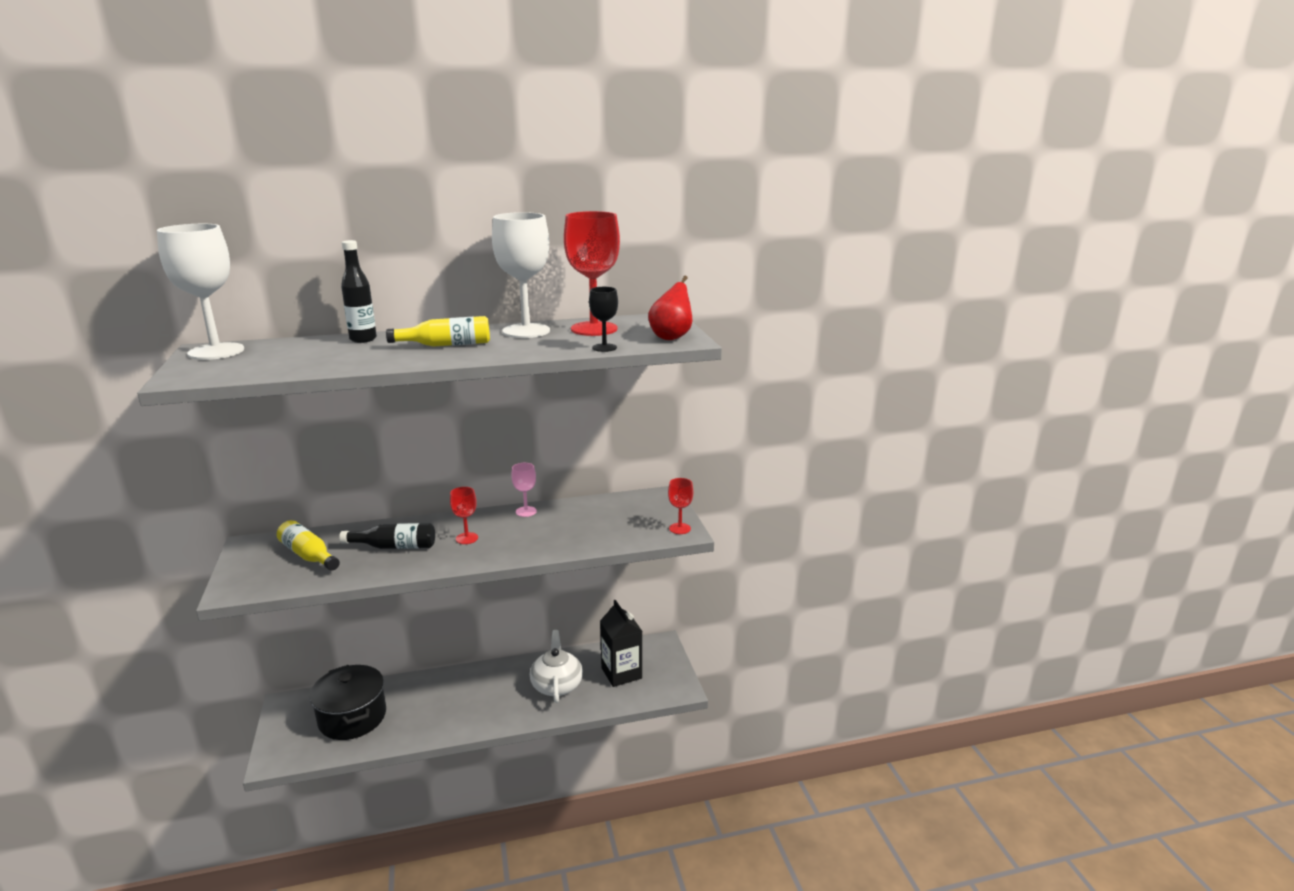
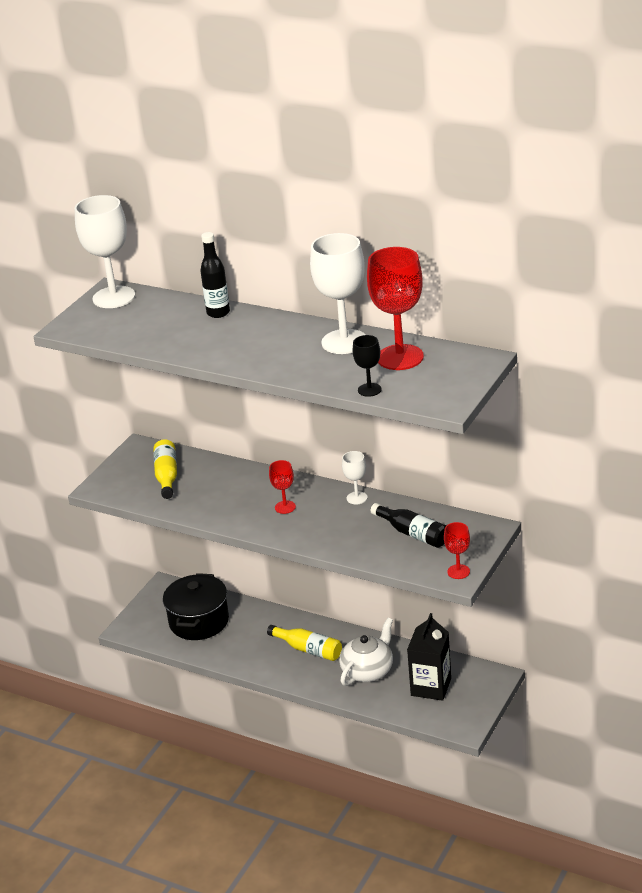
camera: 45 degrees right, 10 degrees up
(394, 546) = (228, 493): black bottle -> black bottle (413, 534)
(446, 345) = (264, 342): yellow bottle -> yellow bottle (308, 649)
(526, 511) = (357, 498): pink goblet -> white goblet
(671, 337) = (443, 393): red pear -> none

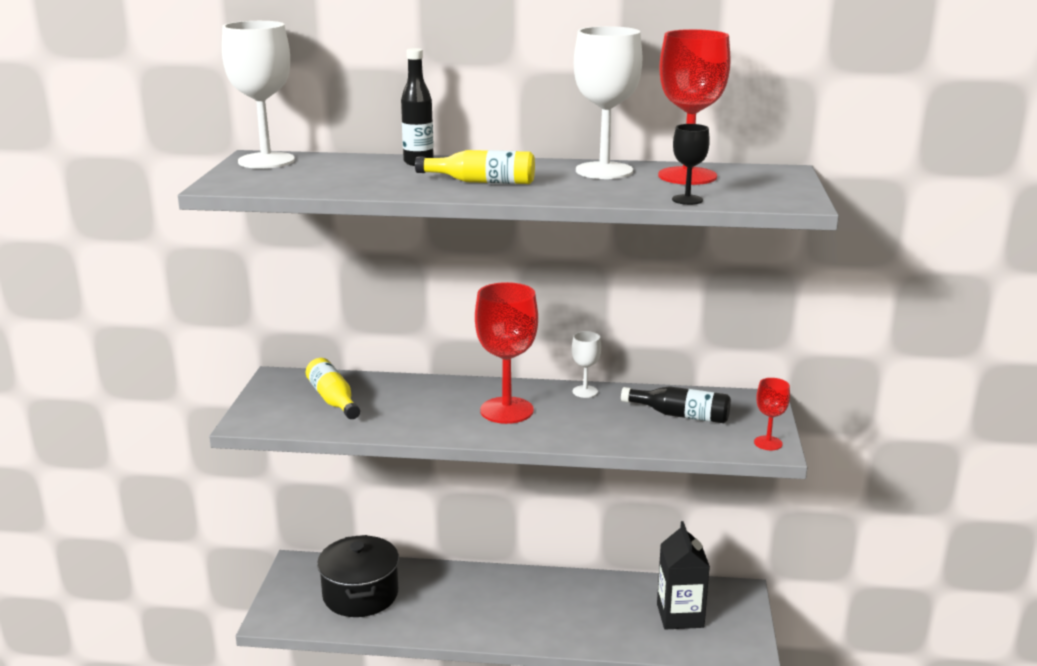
camera: 25 degrees left, 10 degrees down
(285, 507) = (506, 410): red goblet -> red goblet, size x2.03
(308, 649) = (512, 602): yellow bottle -> yellow bottle (482, 182)
(368, 670) = (597, 611): white teapot -> none

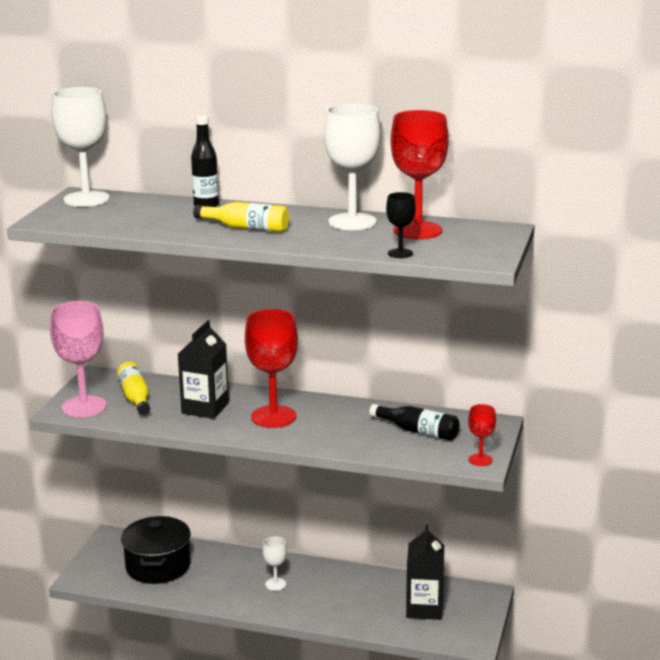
camera: 10 degrees right, 0 degrees up
(274, 415) = (84, 407): none -> pink goblet
(422, 406) = (205, 408): none -> black carton
(585, 391) = (346, 405): white goblet -> white goblet (275, 584)

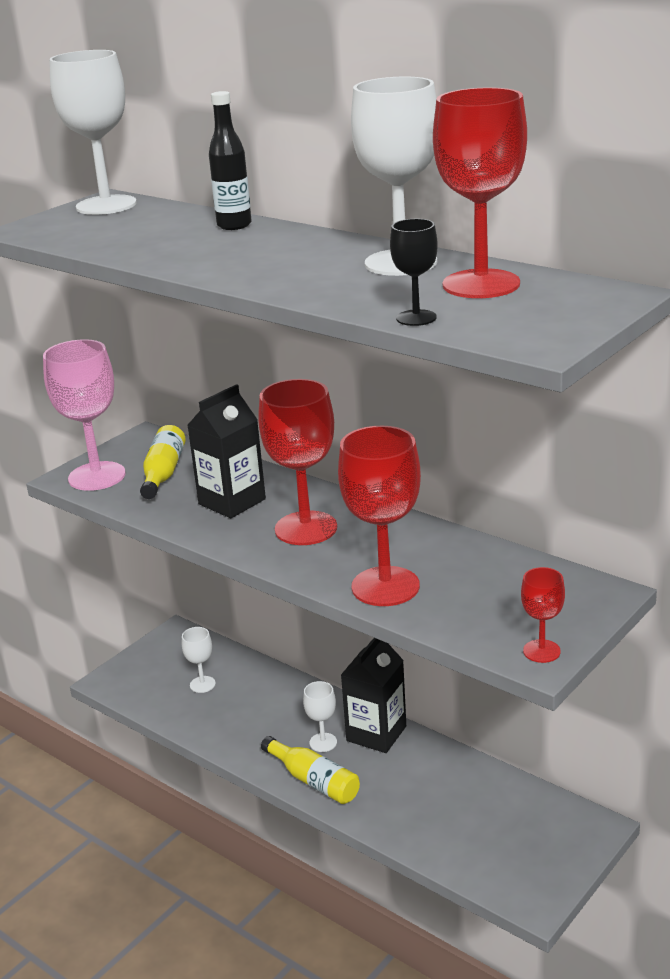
camera: 25 degrees right, 5 degrees up
(158, 566) = (202, 684): black pot -> white goblet
(246, 228) = (248, 259): yellow bottle -> yellow bottle (314, 781)
(356, 442) = (385, 586): none -> red goblet
(418, 431) = (482, 586): black bottle -> none
(424, 608) = (494, 827): black carton -> black carton (376, 733)

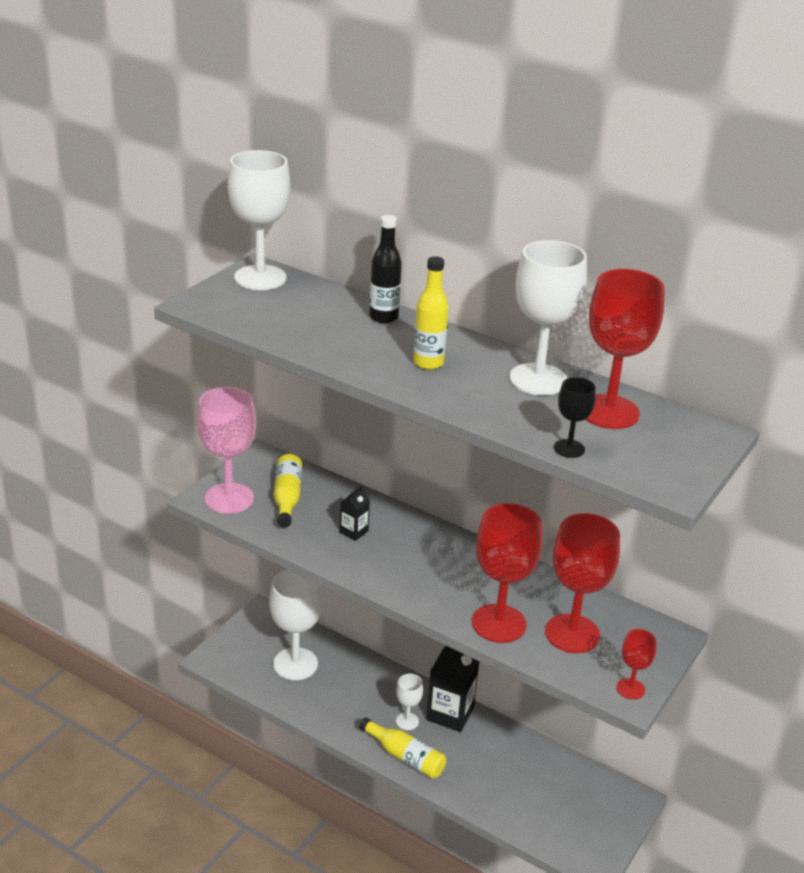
camera: 10 degrees left, 5 degrees up
(202, 684) = (295, 664): white goblet -> white goblet, size x2.03
(232, 501) = (354, 531): black carton -> black carton, size x0.51
(270, 257) = (428, 363): none -> yellow bottle
(306, 528) = (422, 562): red goblet -> red goblet (572, 634)

